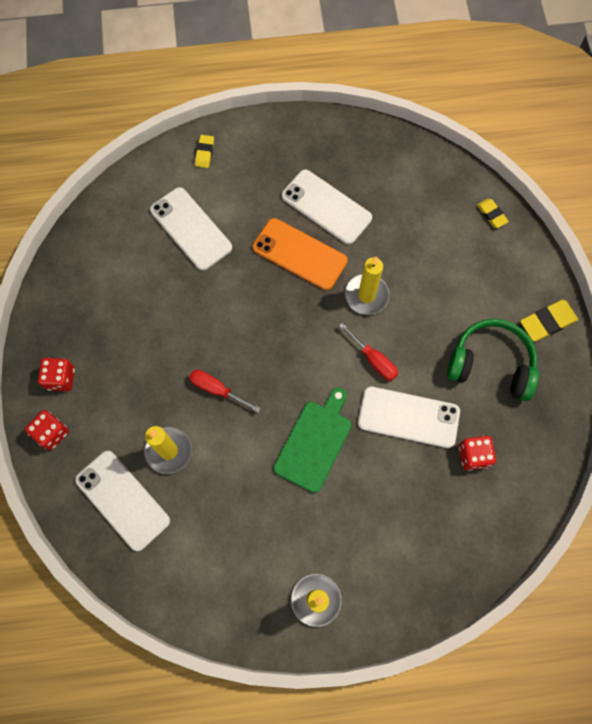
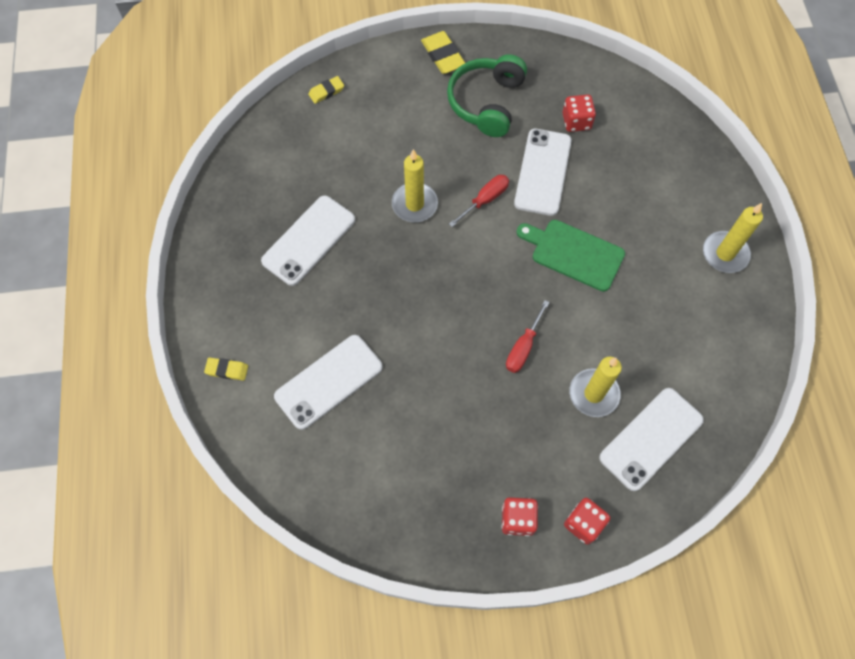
camera: 90 degrees left, 5 degrees down
(299, 254) = (365, 267): orange phone -> none

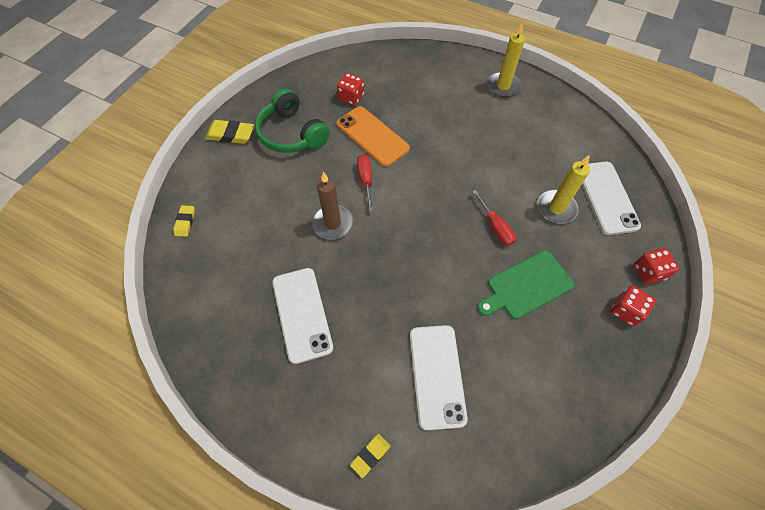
camera: 55 degrees left, 5 degrees down
(414, 204) = (333, 223): yellow candle -> brown candle
(543, 172) = (372, 136): white phone -> orange phone
(574, 253) = (446, 157): green cutting board -> green cutting board (526, 286)

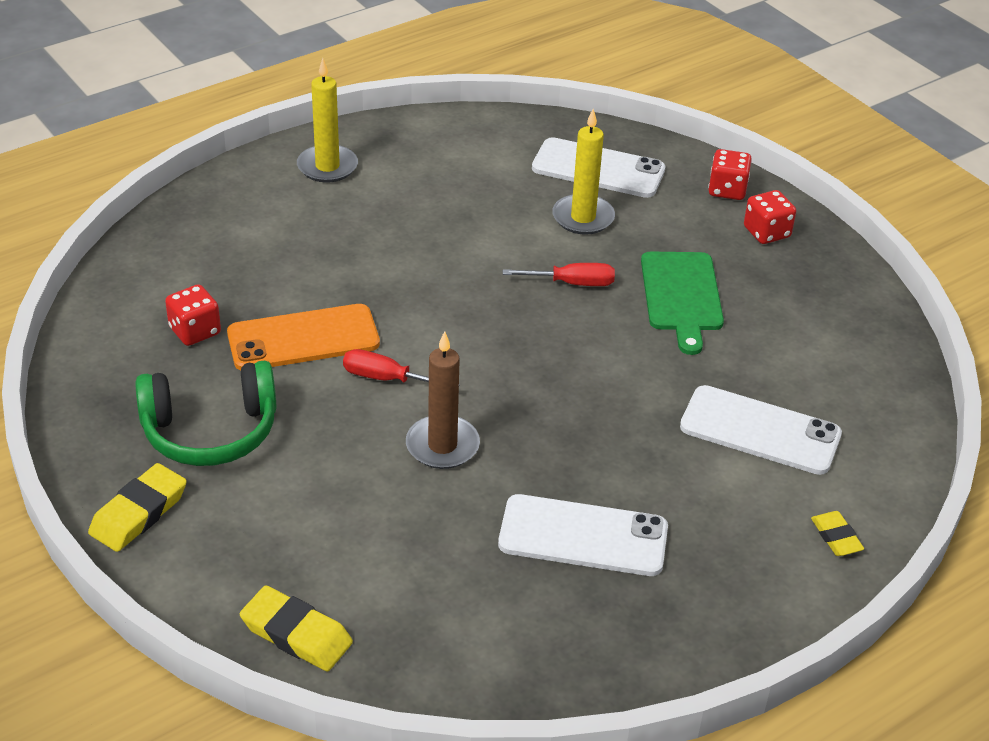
camera: 65 degrees left, 20 degrees down
(185, 222) = (296, 634): yellow eraser -> yellow eraser, size x1.62

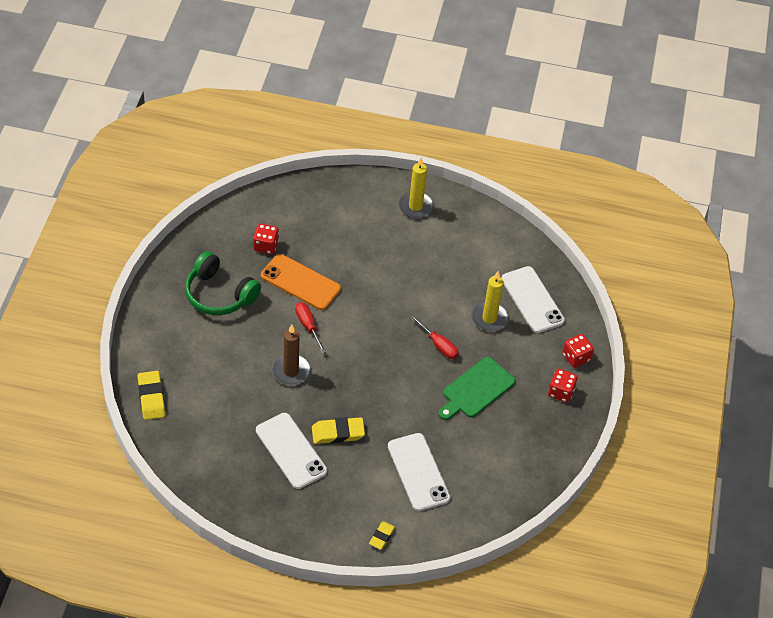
camera: 45 degrees right, 10 degrees up
(138, 513) = (157, 307): yellow eraser -> yellow eraser (338, 433)

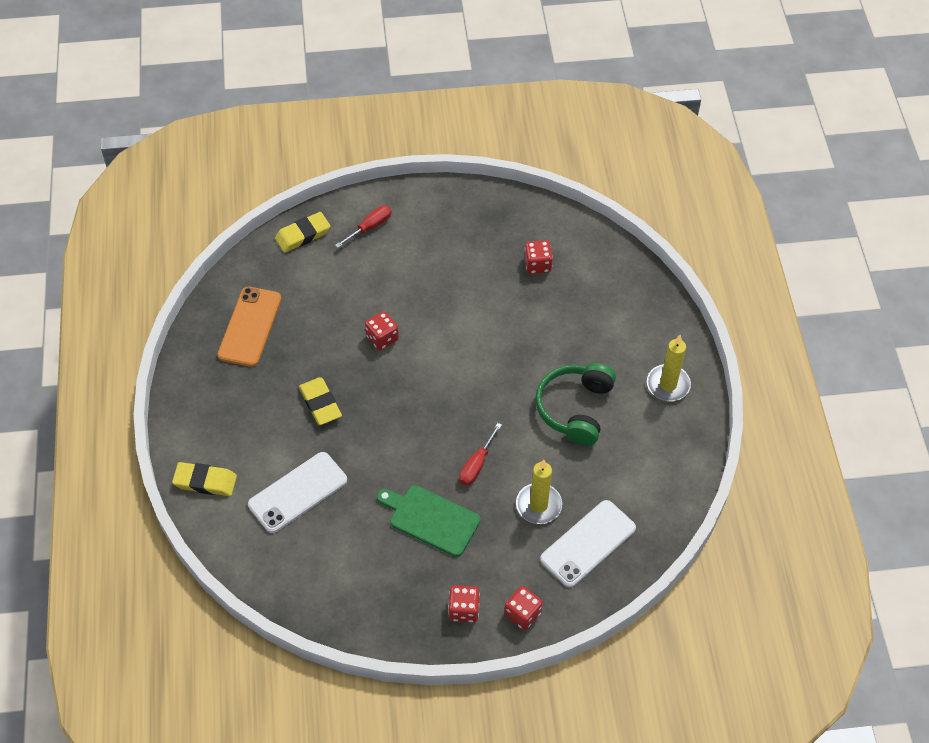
camera: 75 degrees right, 5 degrees up
(219, 294) = (454, 246): green headphones -> green headphones (575, 408)
(291, 371) = (382, 338): brown candle -> red dice
(291, 451) = (282, 369): white phone -> none
(300, 282) = (503, 310): orange phone -> orange phone (250, 327)
(308, 326) = (448, 335): red screwdriver -> red screwdriver (370, 227)
(382, 536) = (205, 481): yellow eraser -> yellow eraser, size x1.62

